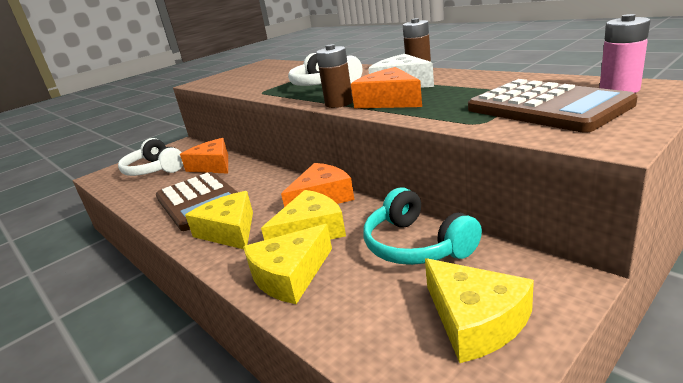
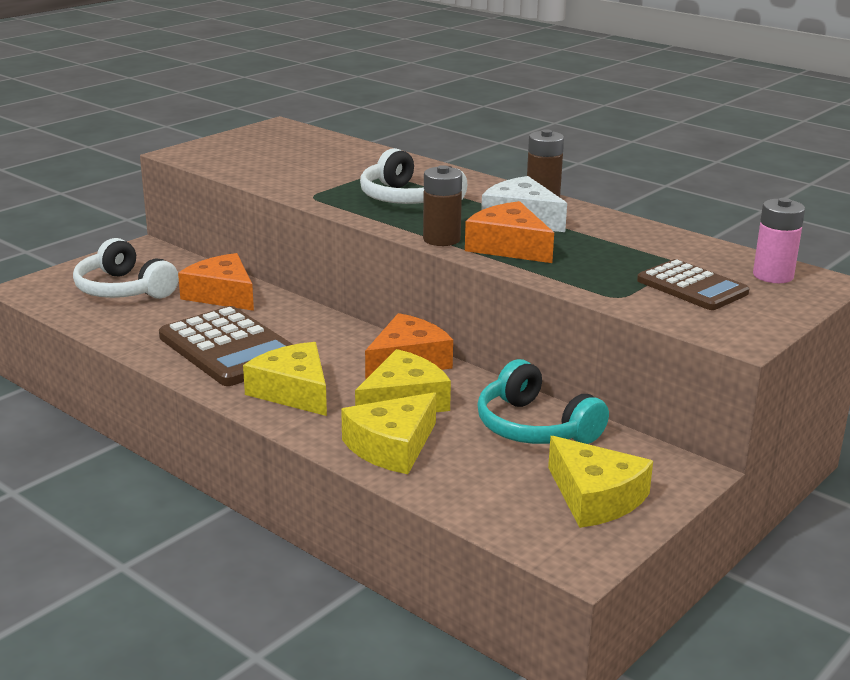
camera: 10 degrees left, 0 degrees up
(546, 107) = (692, 287): brown calculator -> brown calculator, size x0.64

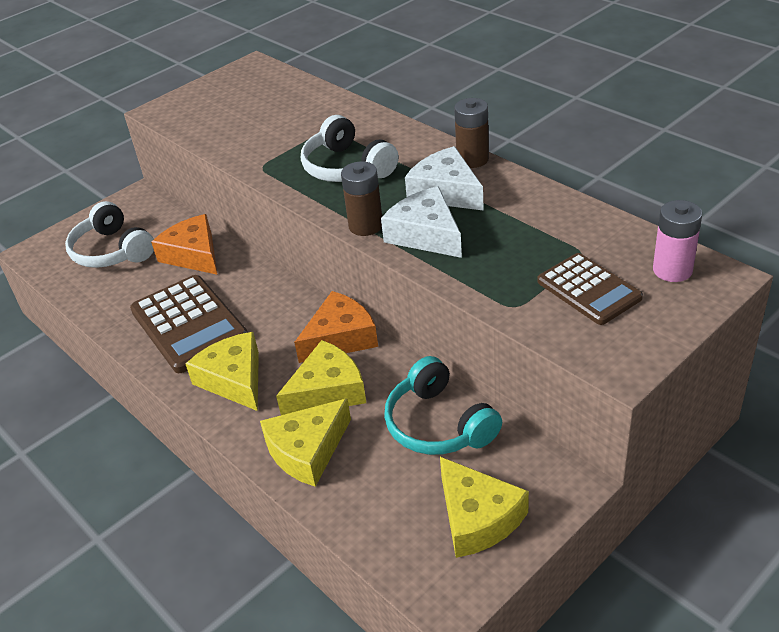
camera: 10 degrees right, 15 degrees up
(508, 247) = (425, 234): orange cheese -> white cheese

